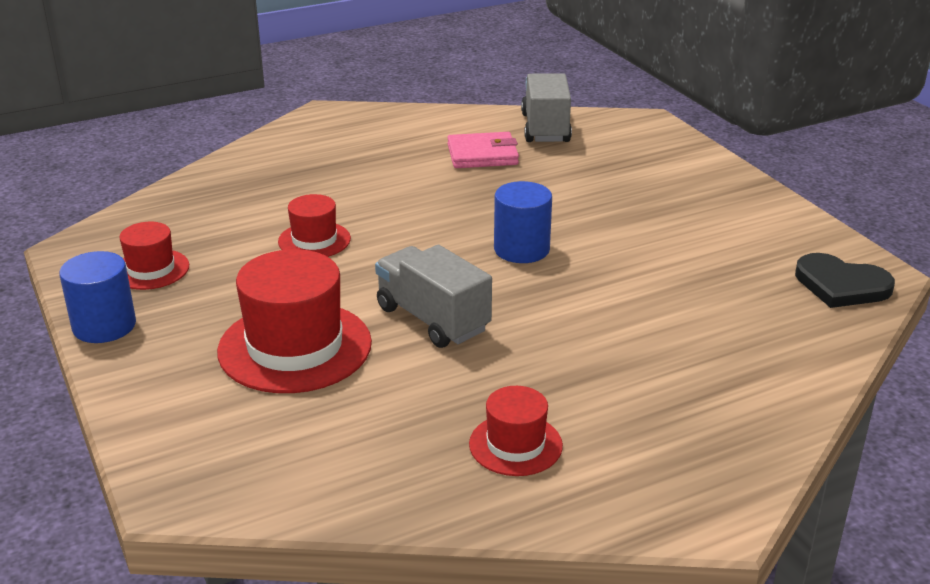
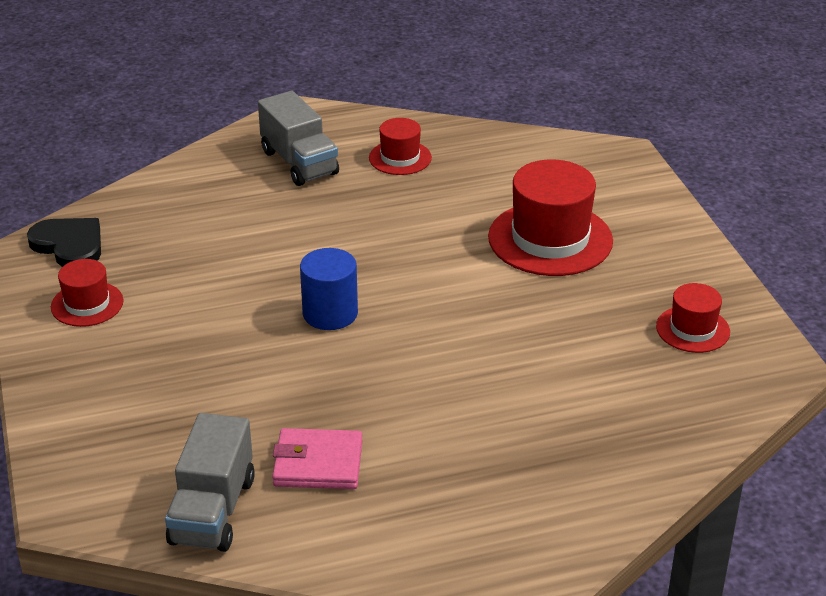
camera: 170 degrees left, 5 degrees up
(104, 326) = (714, 274): blue cylinder -> none
(314, 240) = (534, 348): red hat -> red hat (87, 304)
(432, 319) = (434, 251): grey truck -> grey truck (299, 163)

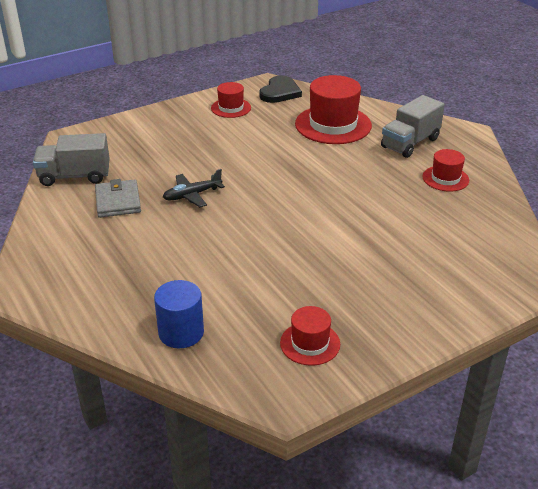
camera: 75 degrees right, 0 degrees up
(318, 463) = (118, 201): pink wallet -> grey wallet
(330, 313) = (256, 182): blue cylinder -> blue cylinder (181, 332)
(336, 381) = (192, 195): none -> black plane
(550, 239) = (388, 257): red hat -> red hat (333, 125)

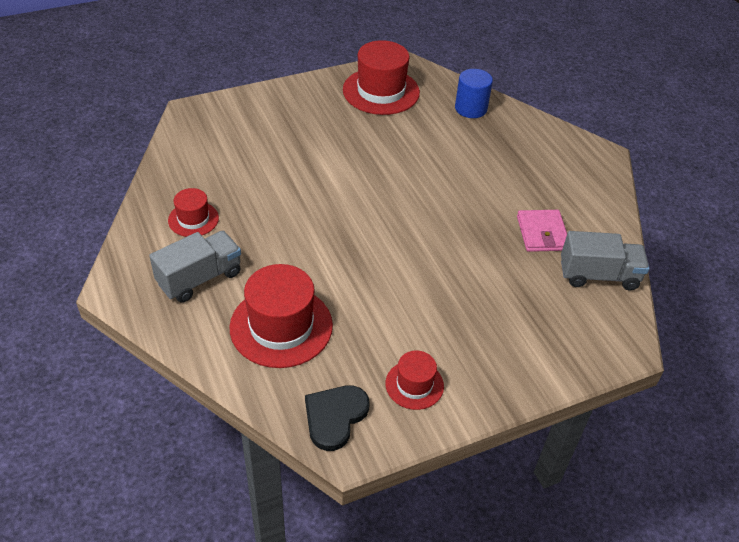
camera: 175 degrees left, 10 degrees up
(118, 201) = (542, 233): grey wallet -> pink wallet
(192, 195) = (466, 232): black plane -> none
(310, 343) = (381, 91): red hat -> red hat, size x1.84

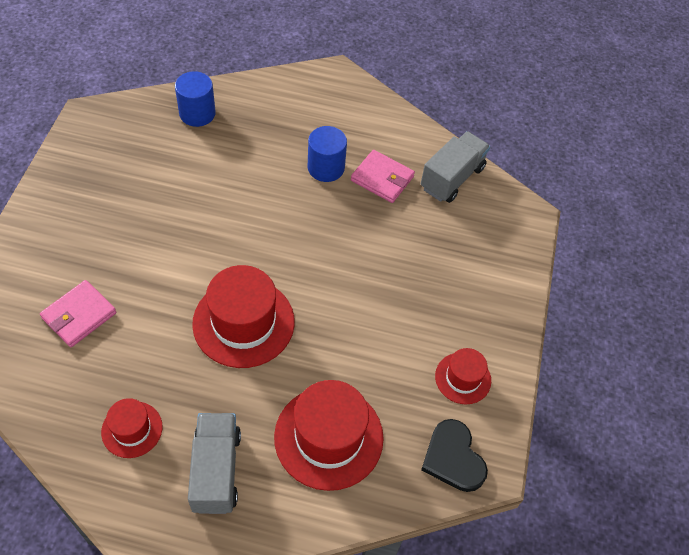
camera: 55 degrees left, 10 degrees up
(252, 148) = (79, 315): none -> pink wallet
(381, 91) = (106, 159): red hat -> red hat (243, 322)
(510, 197) = (326, 168): none -> blue cylinder

